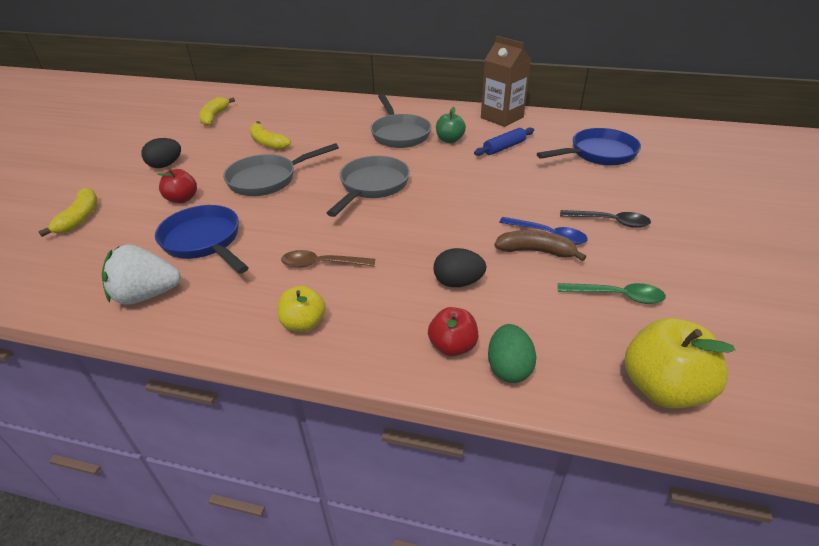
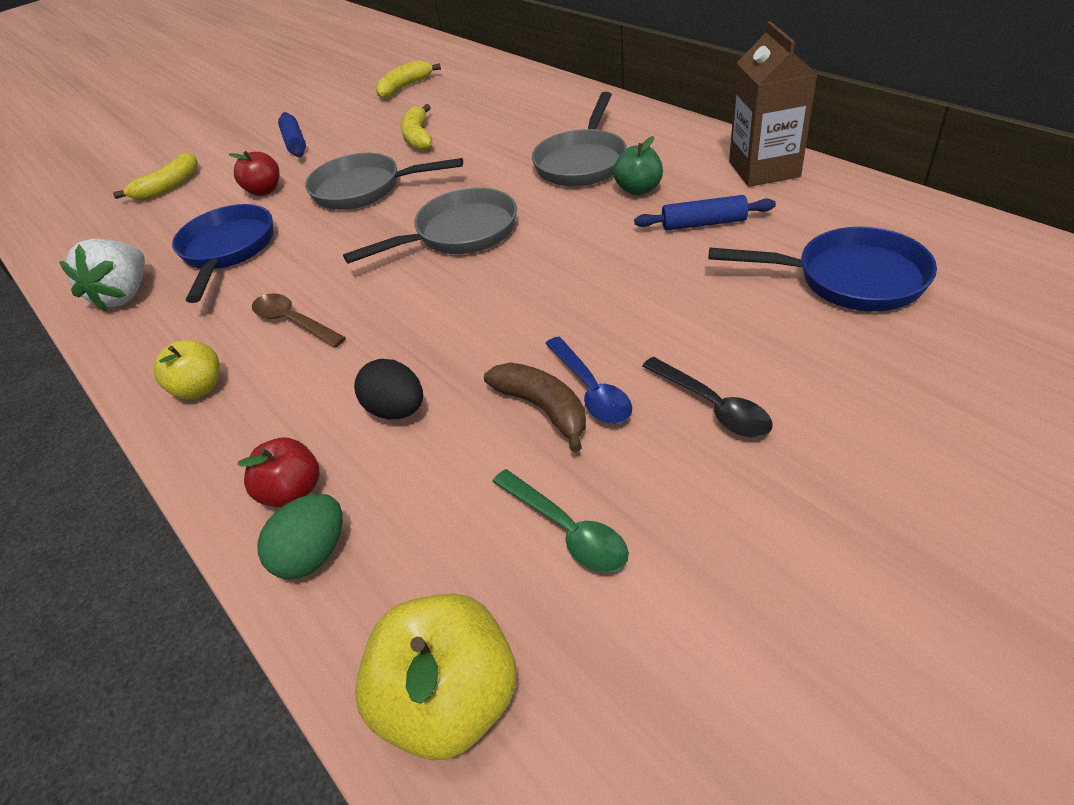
camera: 40 degrees right, 5 degrees up
(146, 295) = (125, 295): white strawberry -> white strawberry turned 105 degrees counterclockwise
(165, 165) = (295, 142): black egg -> blue rolling pin

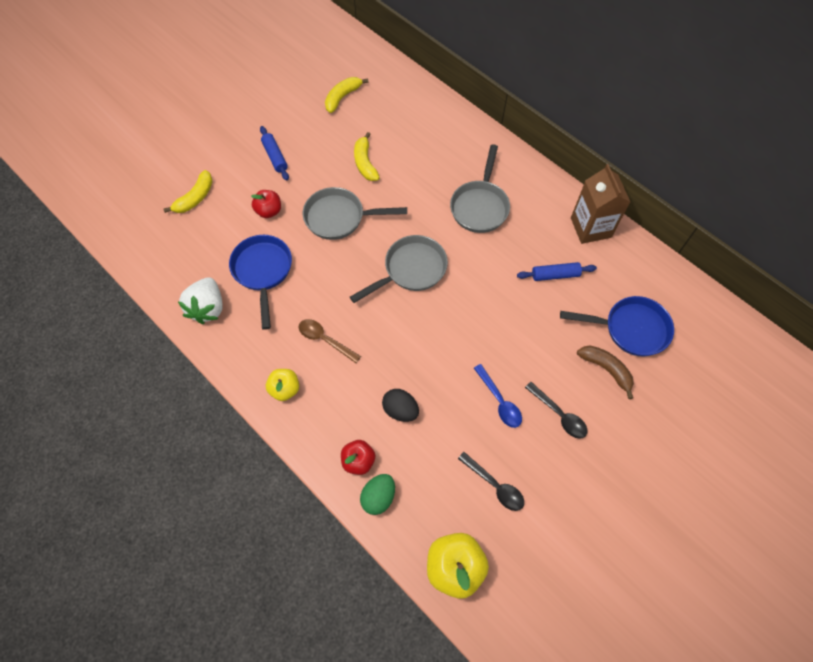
camera: 10 degrees left, 20 degrees up
(543, 409) = (476, 412): brown banana -> brown banana (606, 369)
(567, 530) = (495, 485): green spoon -> black spoon
(638, 189) = (516, 238): green apple -> none

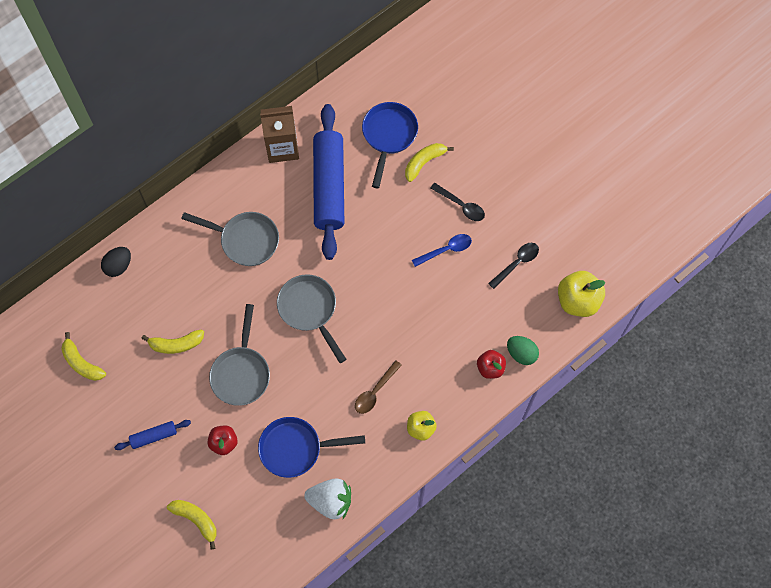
camera: 85 degrees left, 5 degrees up
(400, 410) = (448, 330): black egg -> black egg (118, 266)
(555, 275) = (329, 186): blue rolling pin -> blue rolling pin, size x2.29
(559, 415) = (461, 205): black spoon -> black spoon turned 75 degrees clockwise
(606, 369) = (424, 162): brown banana -> yellow banana

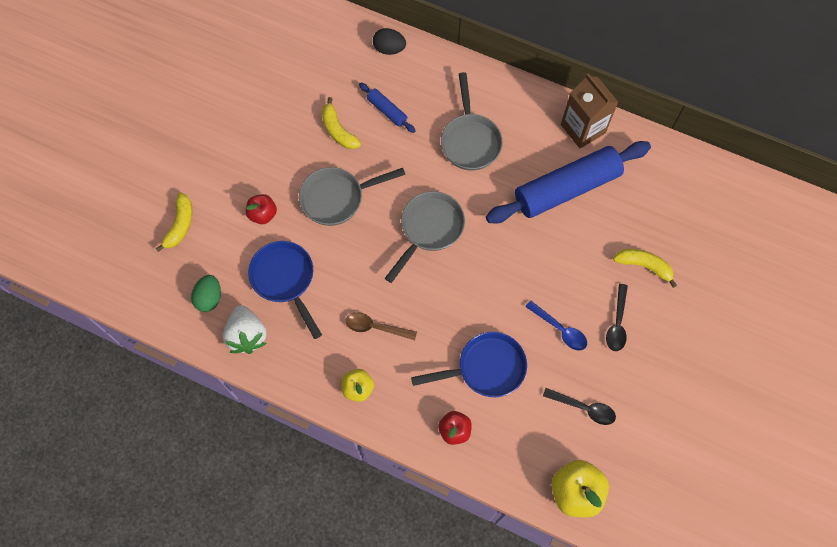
camera: 65 degrees right, 0 degrees up
(82, 363) = (284, 63): yellow banana -> none
(154, 436) = (243, 153): blue rolling pin -> blue rolling pin (387, 110)
(388, 136) = (652, 219): blue pan -> blue pan (485, 368)
(521, 354) = (486, 456): green egg -> green egg (209, 298)

